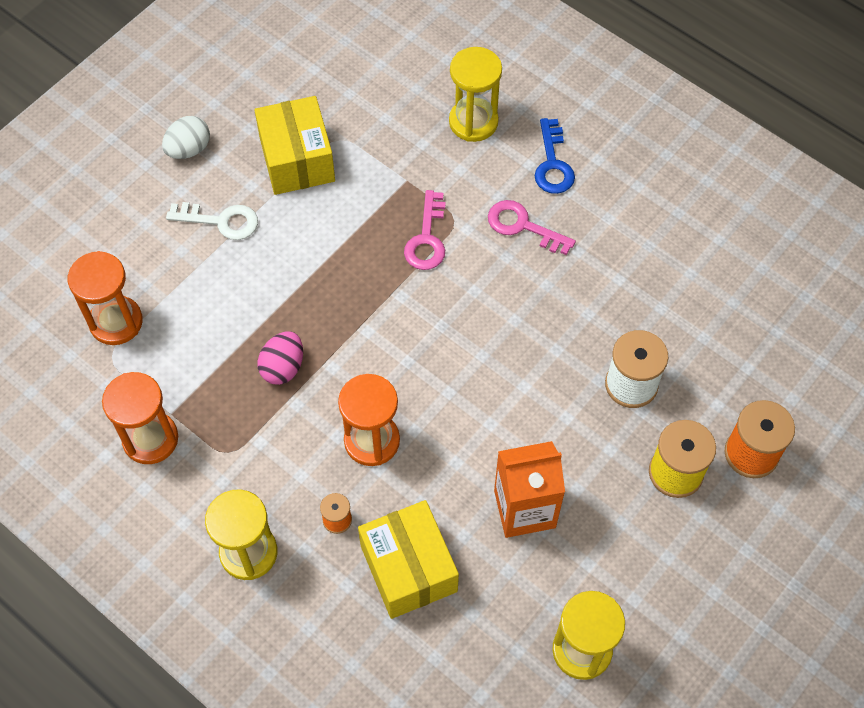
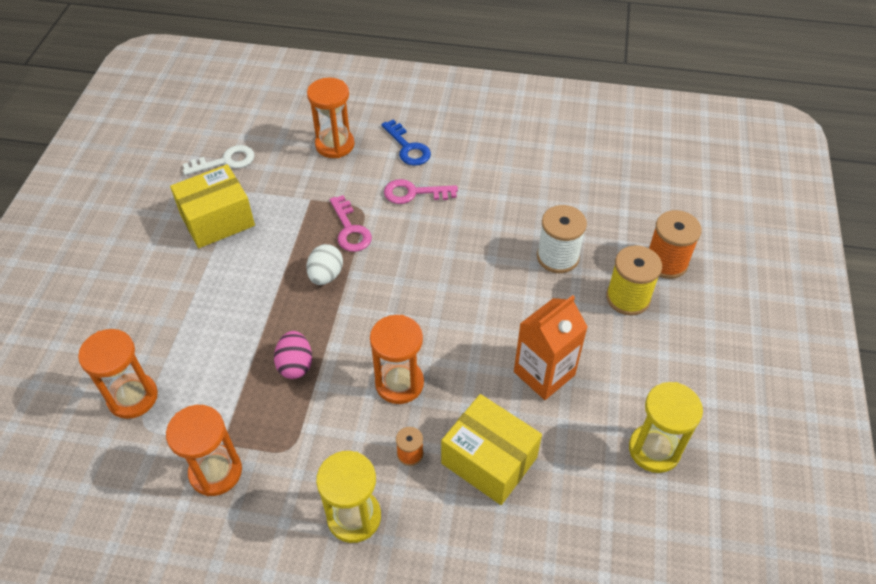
camera: 30 degrees left, 10 degrees down
(189, 149) = (124, 248): white egg -> white egg (326, 275)
(221, 221) = (181, 286): white key -> white key (225, 161)
(297, 160) = (217, 220): yellow box -> yellow box turned 75 degrees counterclockwise
(473, 122) = (335, 145): yellow hourglass -> orange hourglass

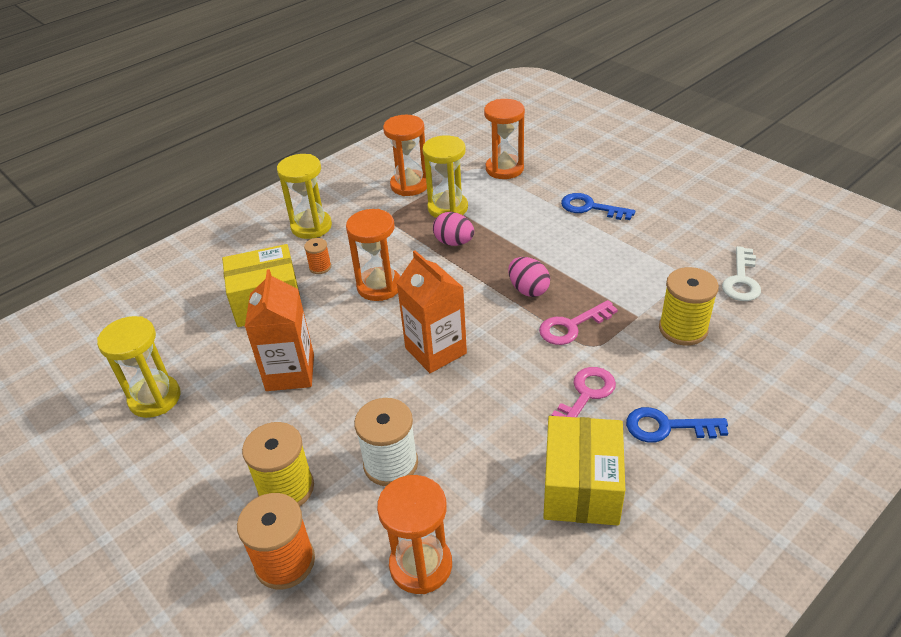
camera: 130 degrees right, 10 degrees down
(173, 290) = (590, 207): none -> blue key
(217, 220) = (655, 251): yellow box -> yellow box (581, 487)
(240, 405) = (447, 208): none -> yellow hourglass
(307, 172) = (683, 329): none -> yellow spool
(326, 275) = (528, 290): white egg -> pink egg
(335, 145) = (715, 367): orange hourglass -> orange hourglass (421, 565)
(350, 229) = (571, 326): pink key -> pink key turned 45 degrees counterclockwise
(441, 294) = (435, 351): none -> orange carton

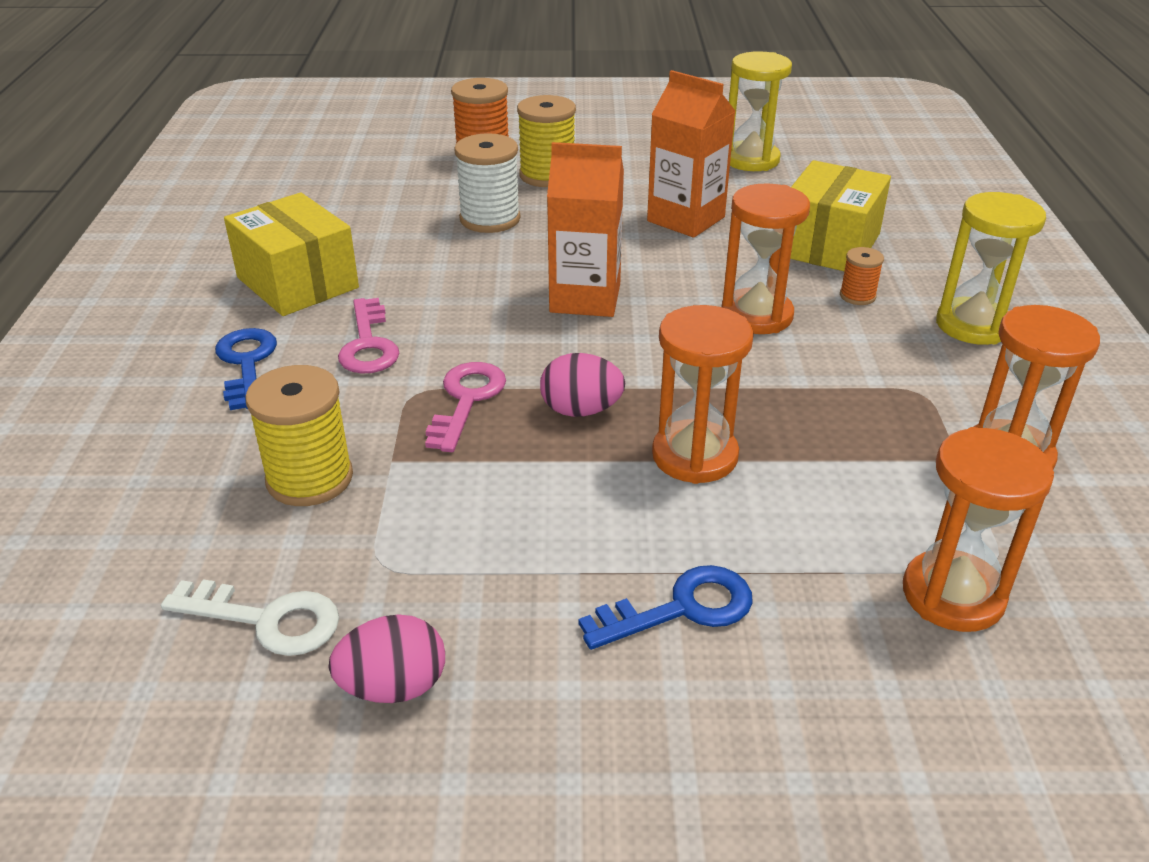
camera: 130 degrees right, 5 degrees down
(421, 565) = (382, 194): orange hourglass -> orange hourglass (694, 456)
(447, 208) = (883, 455): yellow hourglass -> none
(454, 242) = (776, 412): pink egg -> pink egg (393, 687)
(666, 427) = (246, 363): blue key -> blue key turned 60 degrees counterclockwise
(741, 280) = (267, 620): white key -> white key turned 135 degrees clockwise

